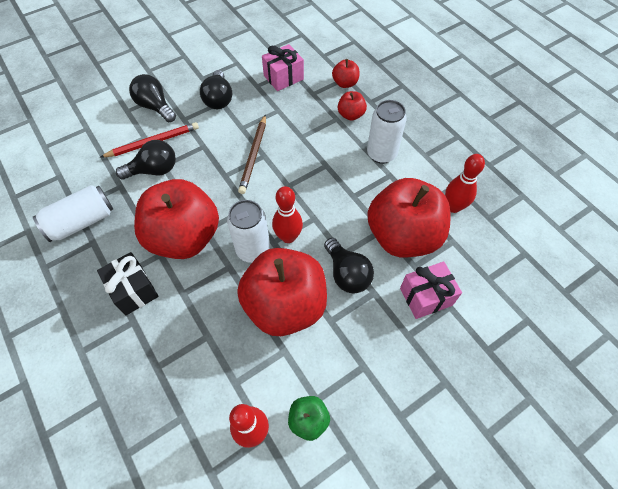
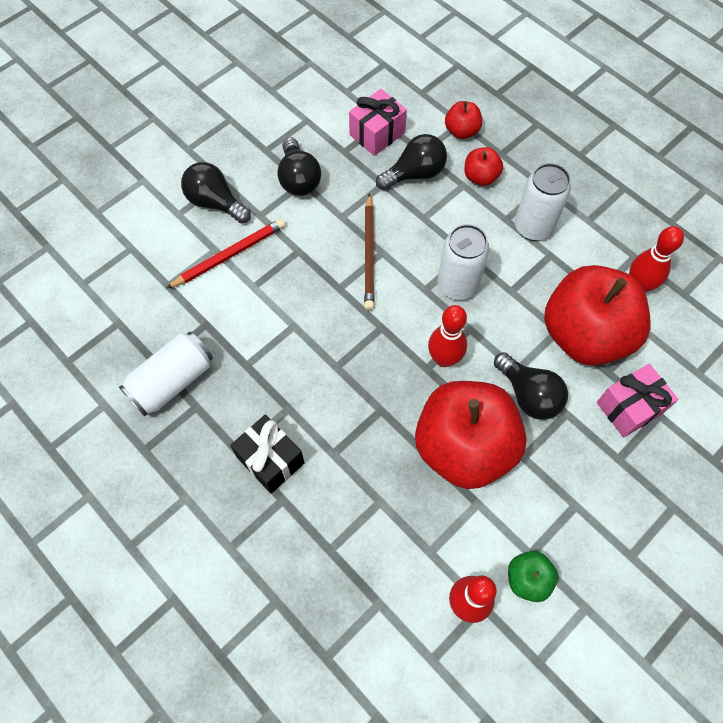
camera: 10 degrees left, 5 degrees up
(154, 170) = (244, 295): black light bulb -> black light bulb (415, 174)
(184, 237) = (313, 380): red apple -> none
(253, 250) = (404, 383): white can -> white can (457, 285)

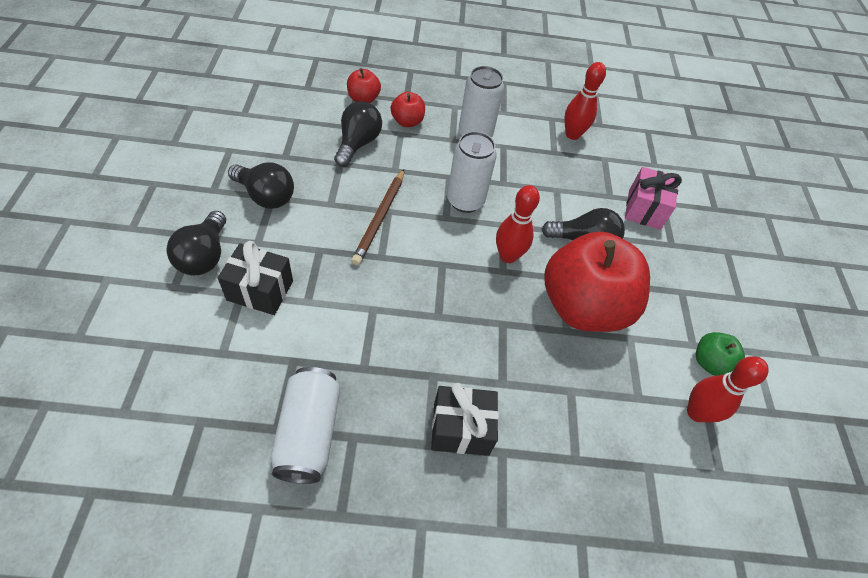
camera: 50 degrees left, 10 degrees down
(215, 202) = (204, 256): black light bulb -> black light bulb turned 75 degrees counterclockwise
(229, 255) = (260, 290): red pencil -> black gift
(369, 254) = (380, 218): brown pencil -> brown pencil turned 60 degrees clockwise
(377, 134) = (300, 131): pink gift -> none
(585, 335) = (575, 182): red apple -> none

